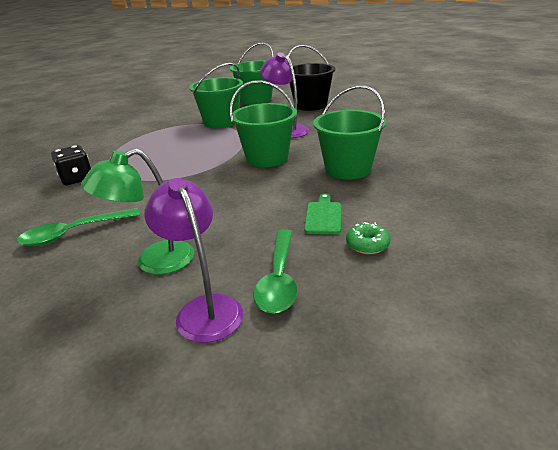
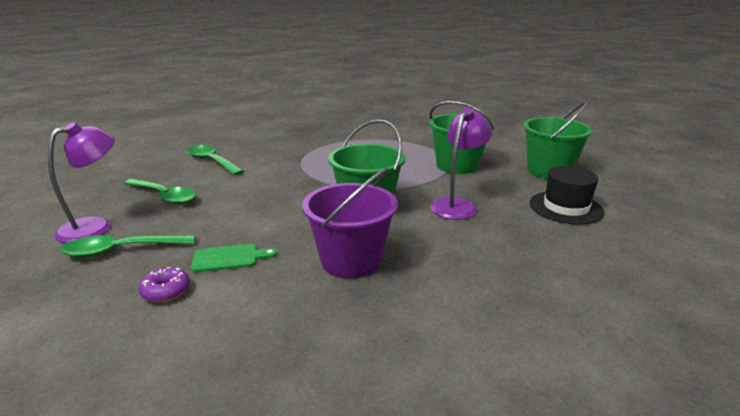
camera: 70 degrees right, 5 degrees down
(77, 179) = (299, 141): black dice -> none
(154, 262) = (164, 196): green lamp -> green spoon
(310, 105) = (566, 207): black bucket -> black hat
(348, 169) = (351, 261): green bucket -> purple bucket
(367, 244) = (166, 291): green donut -> purple donut

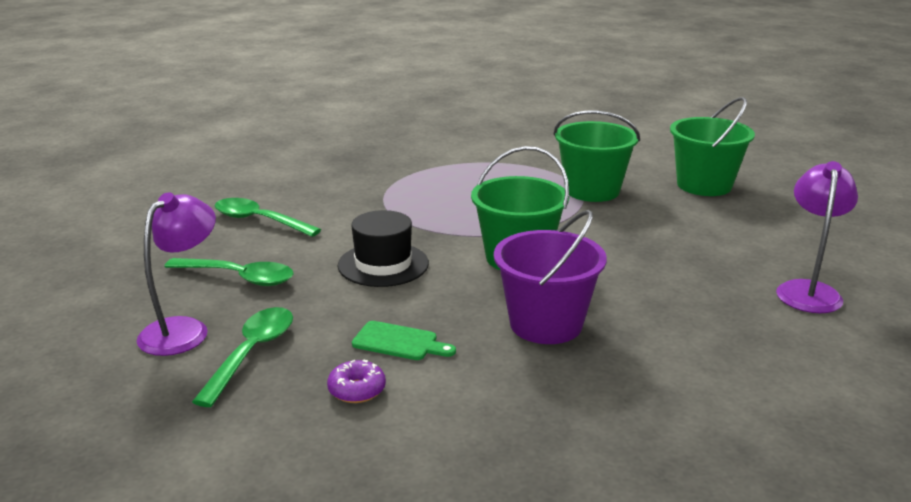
camera: 15 degrees left, 0 degrees up
(121, 250) = (252, 353): green spoon -> green spoon turned 135 degrees clockwise
(229, 258) = (399, 342): green cutting board -> green cutting board turned 45 degrees clockwise
(457, 205) = (623, 242): purple lamp -> purple lamp (808, 290)
(566, 207) = (745, 230): black hat -> black hat (383, 264)

